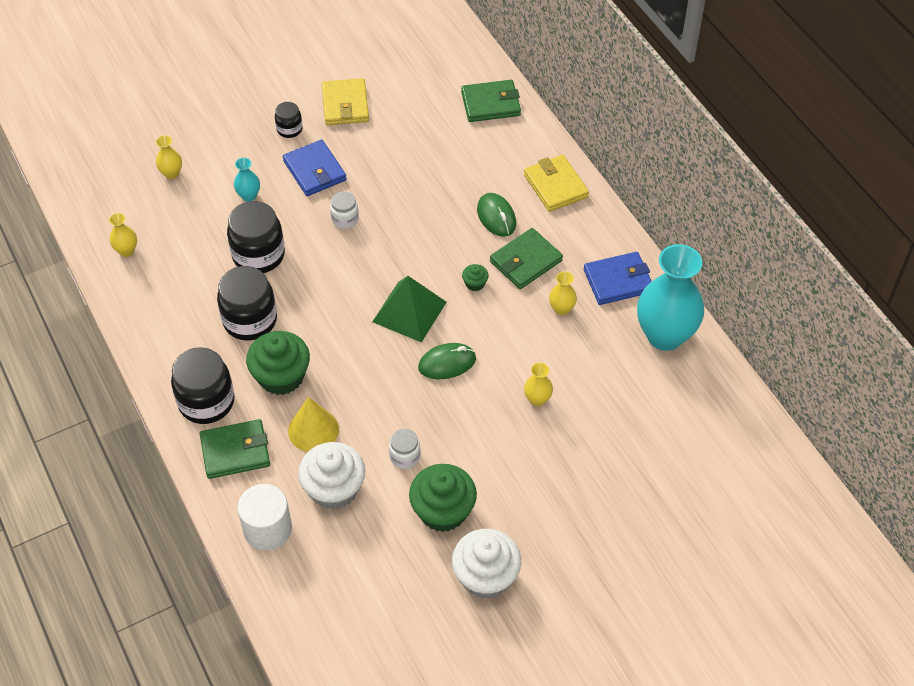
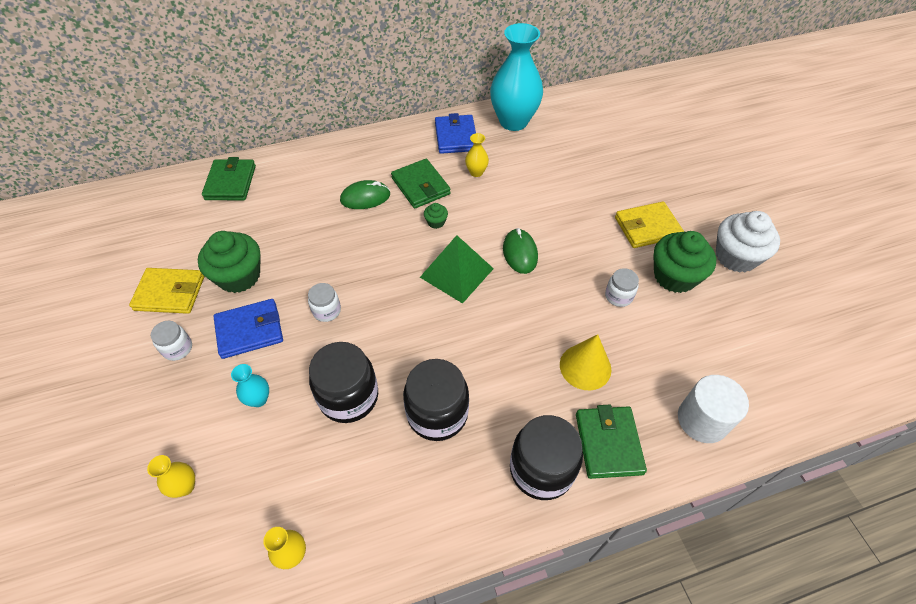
camera: 80 degrees left, 0 degrees up
(281, 376) = (516, 389): green cupcake -> green cupcake (239, 276)
(289, 129) = (177, 348): black jar -> white jar
(334, 489) = (654, 356): white cupcake -> none
(537, 399) = (564, 200): yellow vase -> none
(555, 186) = (345, 156): yellow wallet -> yellow wallet (647, 227)

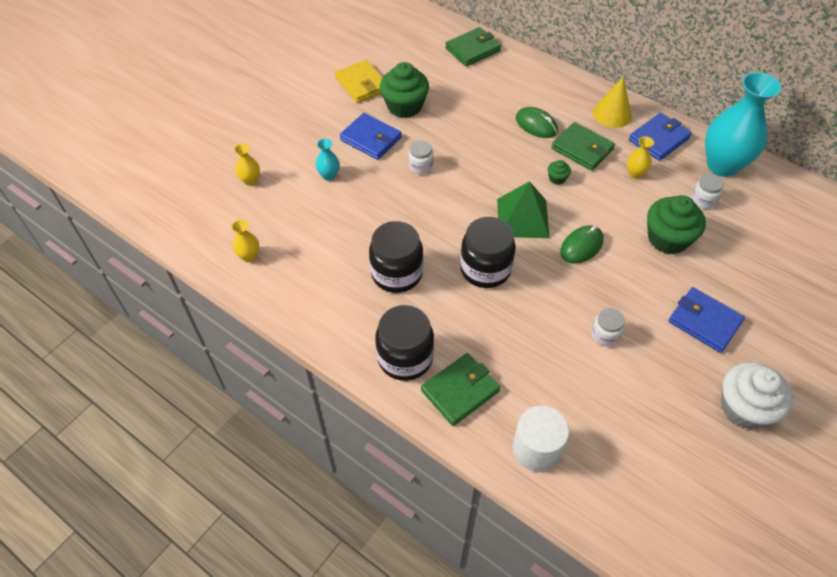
camera: 55 degrees right, 0 degrees up
(177, 348) = (329, 115): white jar -> white jar (703, 200)
(348, 397) = (368, 219): black jar -> black jar (485, 269)
(421, 186) = (582, 149): green wallet -> green wallet turned 75 degrees counterclockwise
(585, 367) = (514, 344): yellow cone -> yellow cone (612, 114)
(647, 227) = (704, 322): yellow wallet -> blue wallet
(674, 276) = (668, 367): green cupcake -> green cupcake (667, 239)

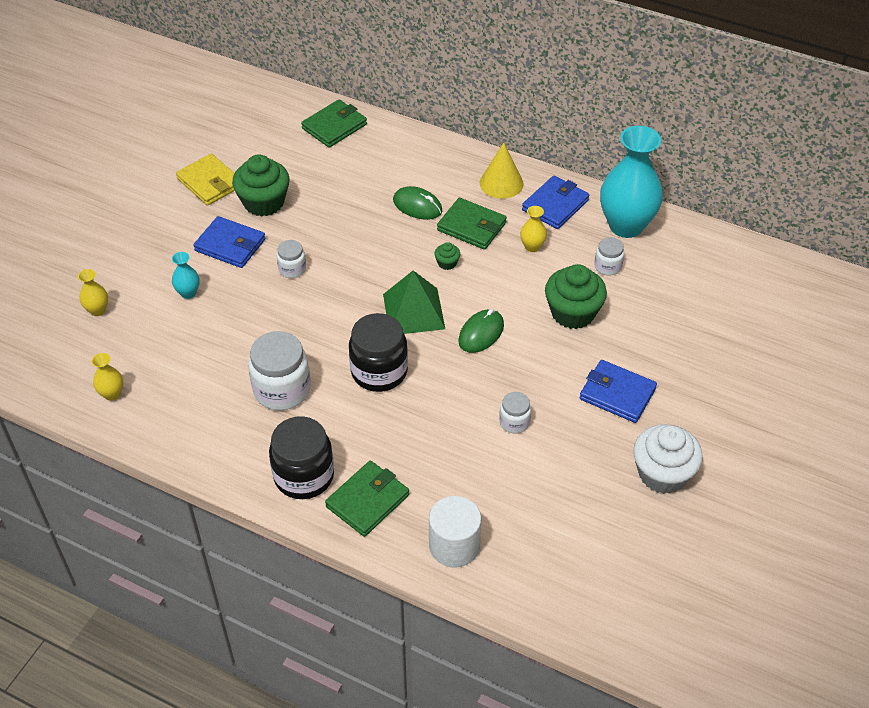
camera: 10 degrees left, 5 degrees down
(397, 273) = (282, 390): black jar -> white jar

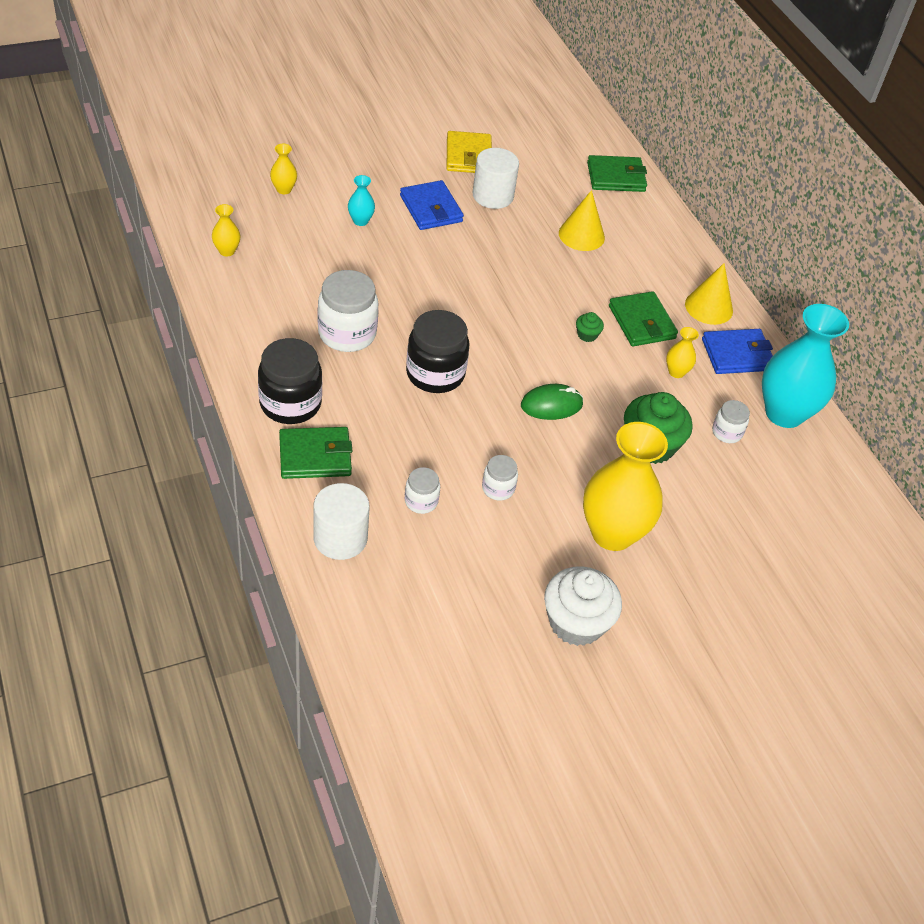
camera: 35 degrees right, 0 degrees up
(264, 202) = (493, 196): green cupcake -> white cylinder
(292, 269) = (457, 256): white jar -> white jar (421, 501)
(360, 189) = (581, 235): none -> yellow cone
(414, 311) = (516, 351): green pyramid -> none
(417, 206) = (614, 277): green mouse -> none
(617, 394) = (612, 533): blue wallet -> yellow vase

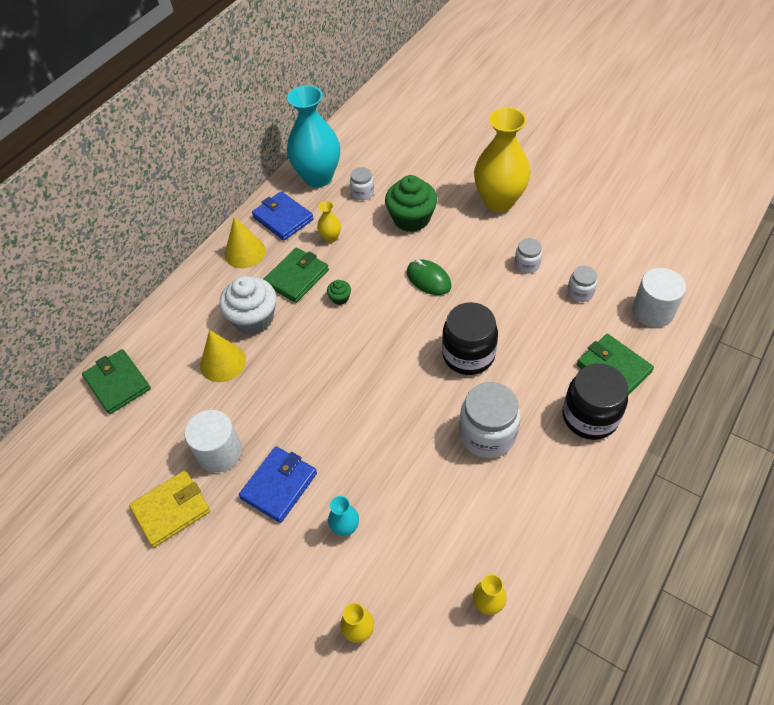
camera: 115 degrees left, 5 degrees up
(576, 622) = (574, 185): white cupcake -> white cupcake (253, 318)

